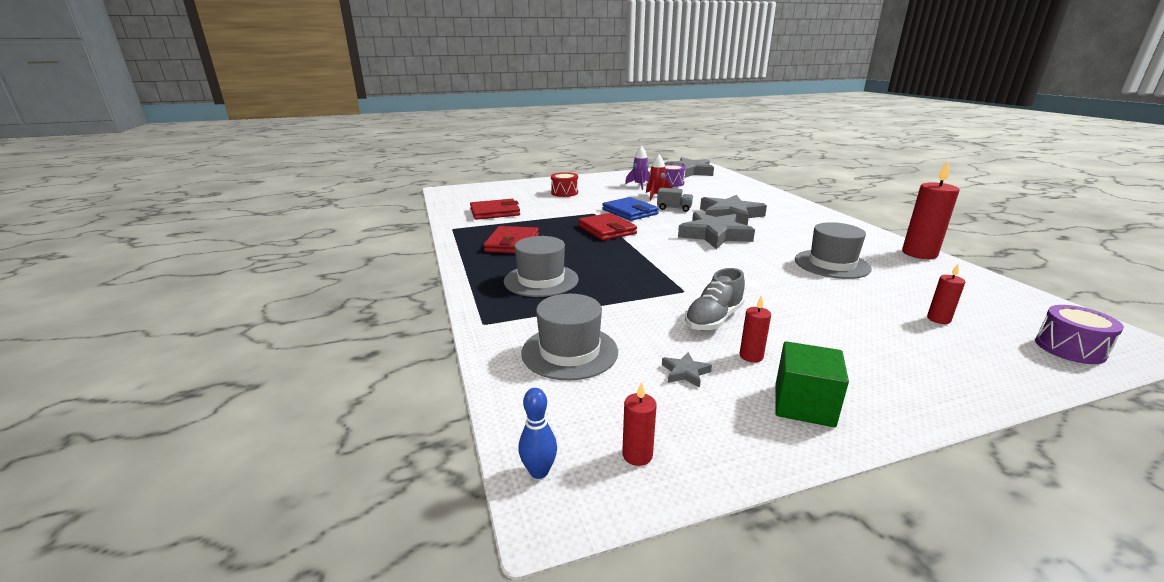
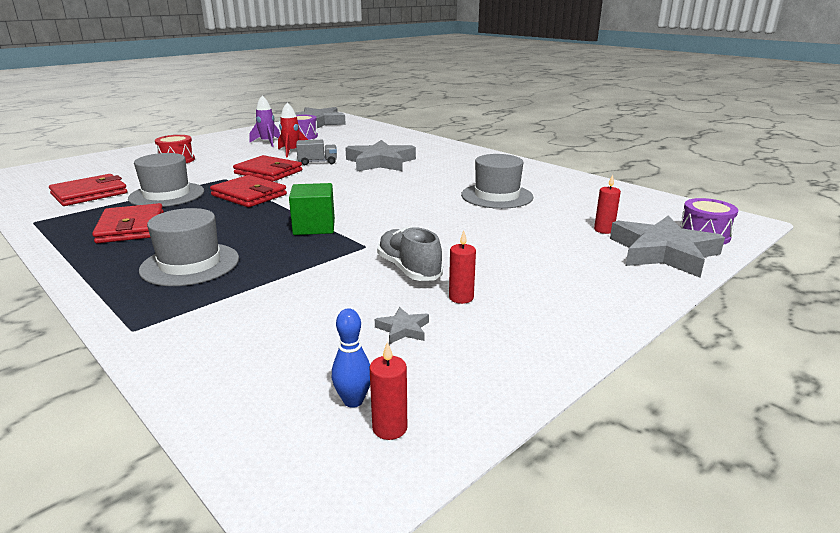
camera: 25 degrees left, 0 degrees up
(539, 471) = (284, 482): blue bowling pin -> blue bowling pin (353, 401)
(569, 352) = (263, 338): grey hat -> grey hat (167, 195)
(630, 212) = (268, 172): blue wallet -> red wallet
(713, 319) = (409, 269): grey shoe -> grey shoe turned 135 degrees clockwise
(714, 235) = (373, 184): grey star -> grey star (663, 252)
(804, 405) = (528, 332): green cube -> green cube (314, 227)
(919, 253) = (565, 175): red candle -> none

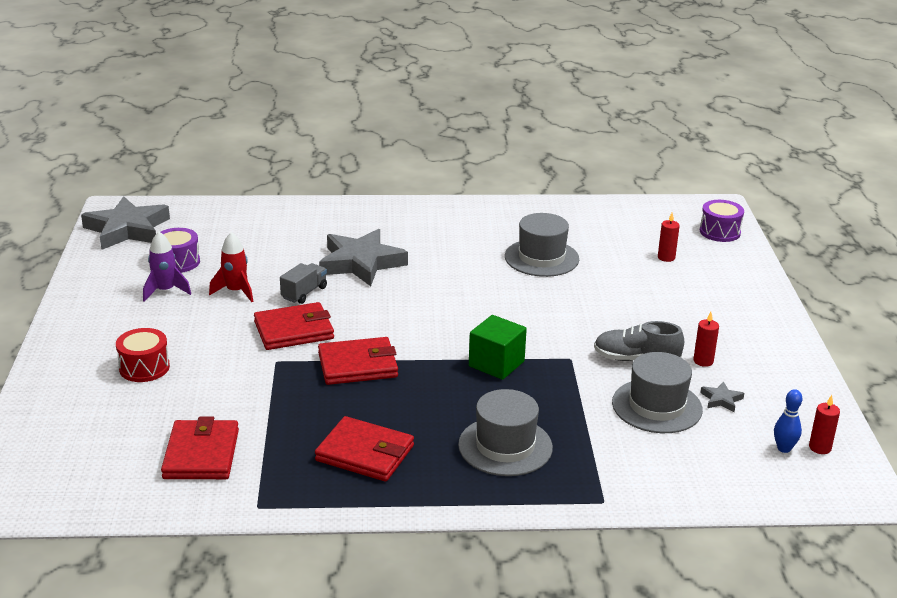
camera: 50 degrees left, 5 degrees up
(167, 195) = (283, 409): grey hat -> grey hat (657, 406)
(663, 252) = (726, 261): grey star -> none

